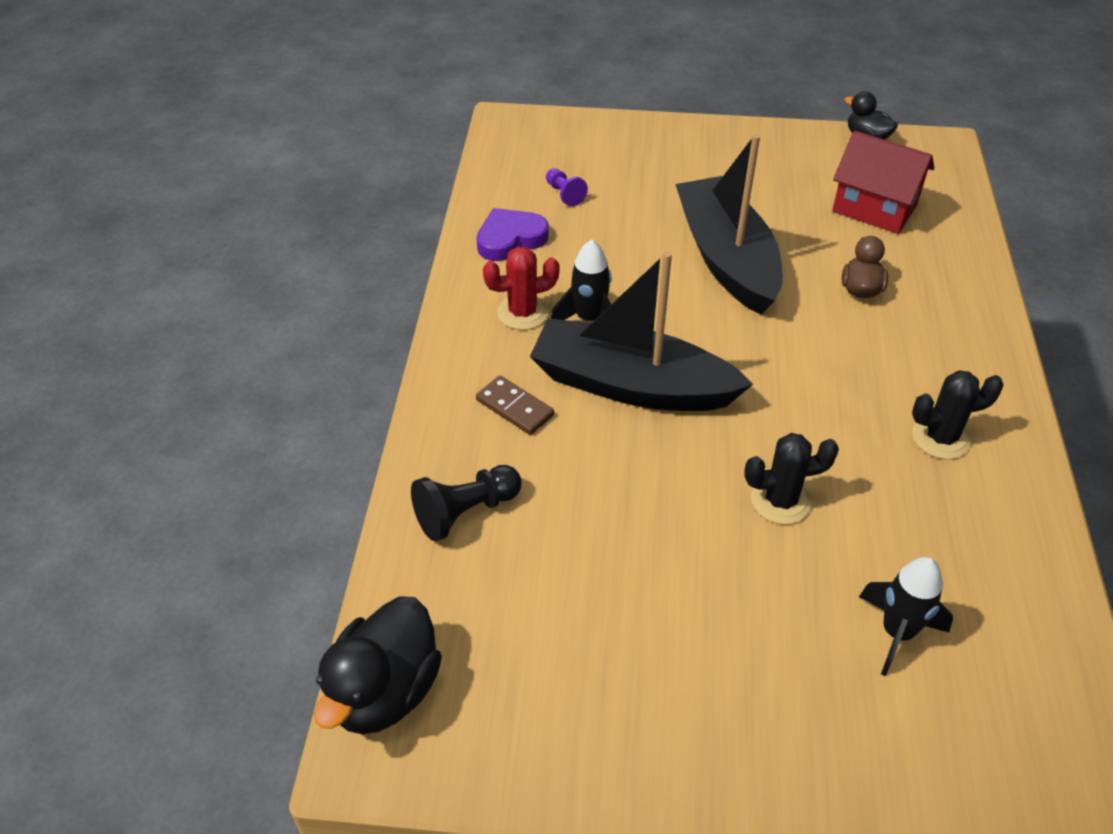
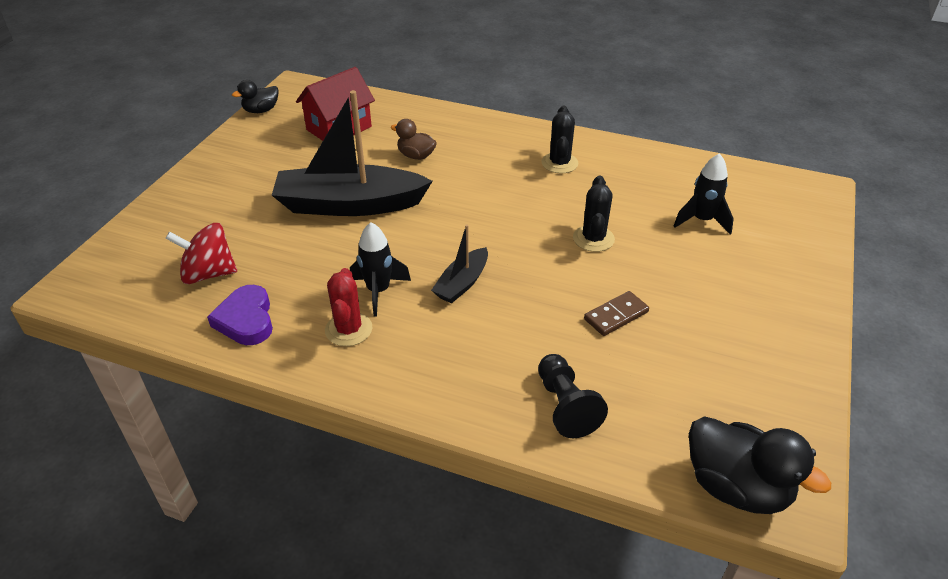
camera: 75 degrees left, 5 degrees down
(515, 407) = (460, 355): brown domino -> brown domino (616, 315)
(564, 194) = (208, 273): purple pawn -> red spinning top
(631, 385) = (462, 283): black boat -> black boat, size x0.48

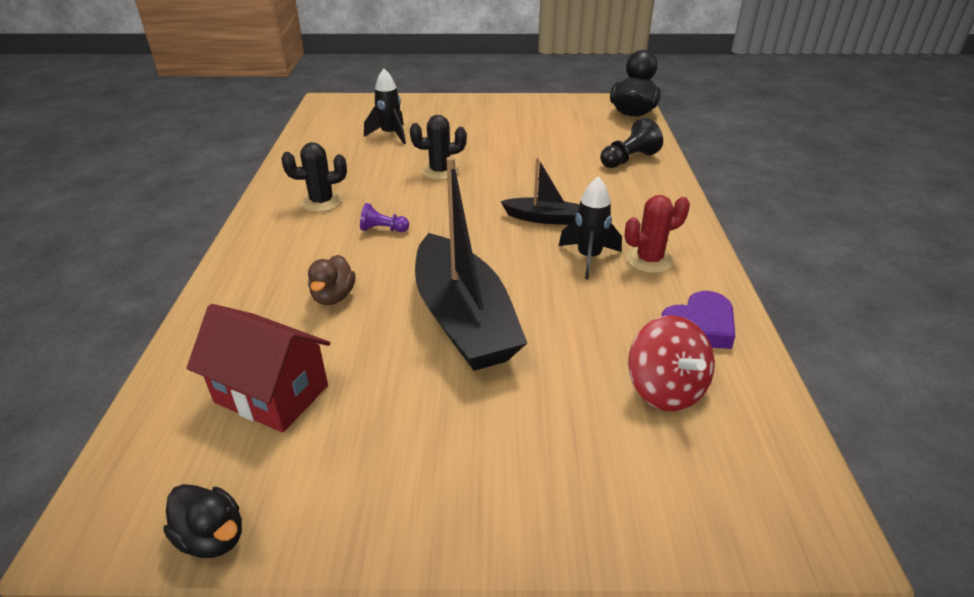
camera: 110 degrees left, 5 degrees down
(495, 188) = (383, 229): none -> purple pawn
(616, 315) = (527, 153): brown domino -> none

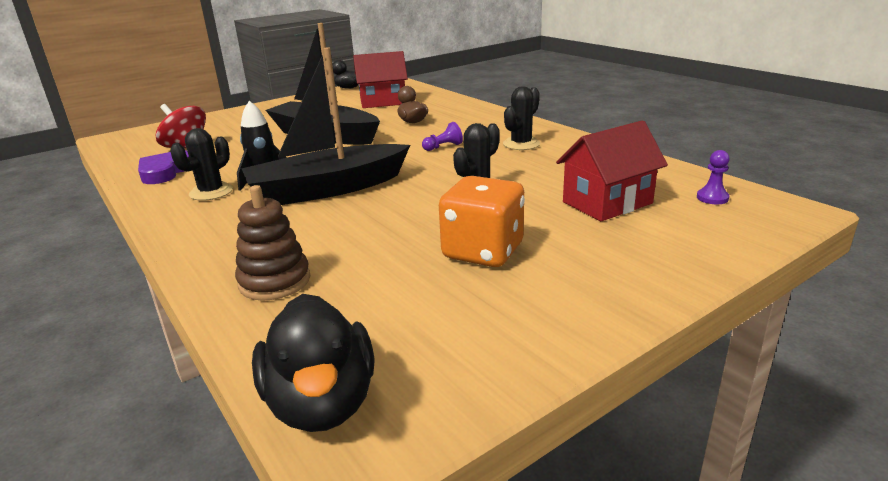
camera: 145 degrees right, 10 degrees down
(337, 117) = (712, 198): none -> purple pawn
(390, 135) = (607, 203): black rocket -> red house
(503, 136) = (483, 251): none -> orange dice
(542, 218) = (327, 189): black boat -> black boat, size x2.06
(628, 159) = (274, 281): black pawn -> brown stacking toy
(649, 260) = (211, 192): red cactus -> black cactus

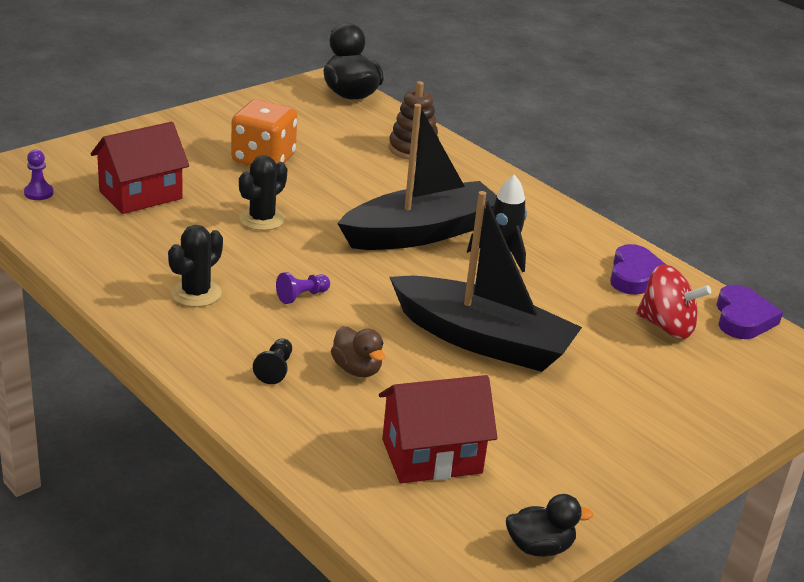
camera: 170 degrees right, 5 degrees up
(121, 154) = (743, 318): none -> purple heart
(211, 192) = (545, 238): black cactus -> none
(462, 119) = (275, 369): none -> black pawn

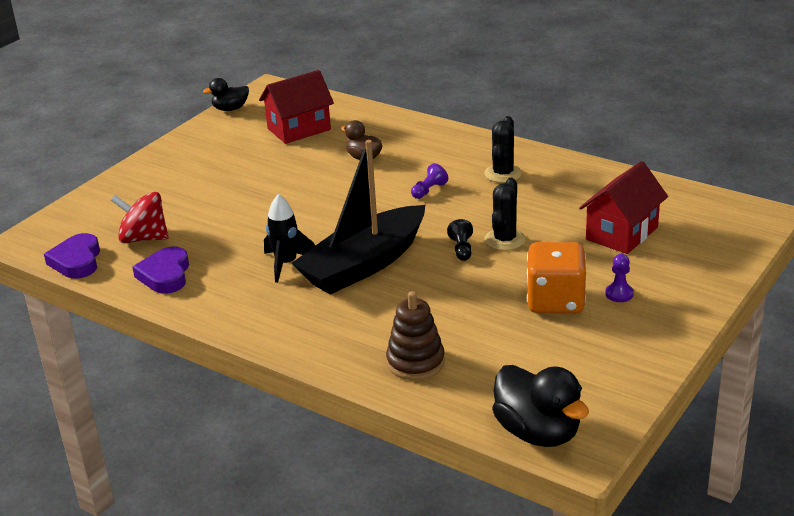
camera: 170 degrees right, 0 degrees up
(38, 193) = (700, 212): purple pawn -> purple pawn (619, 294)
(275, 369) = (415, 146): black pawn -> black pawn (461, 249)
(482, 340) = (285, 194): black boat -> none

